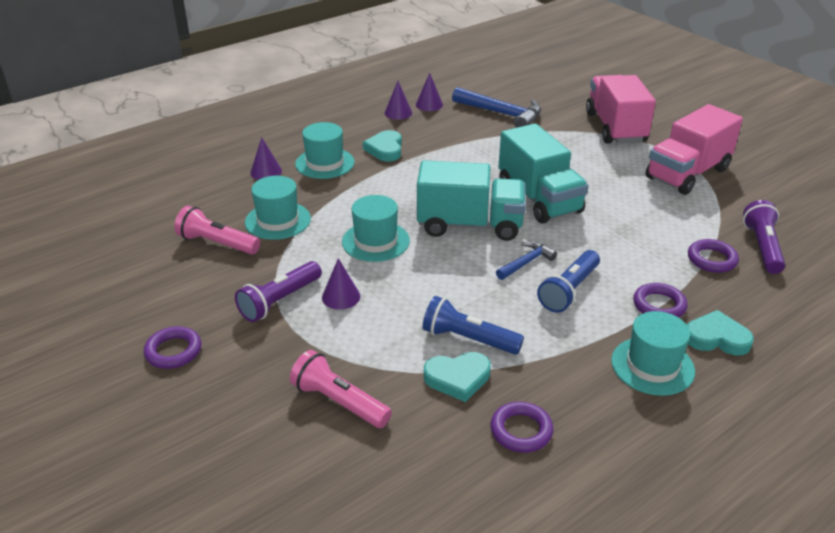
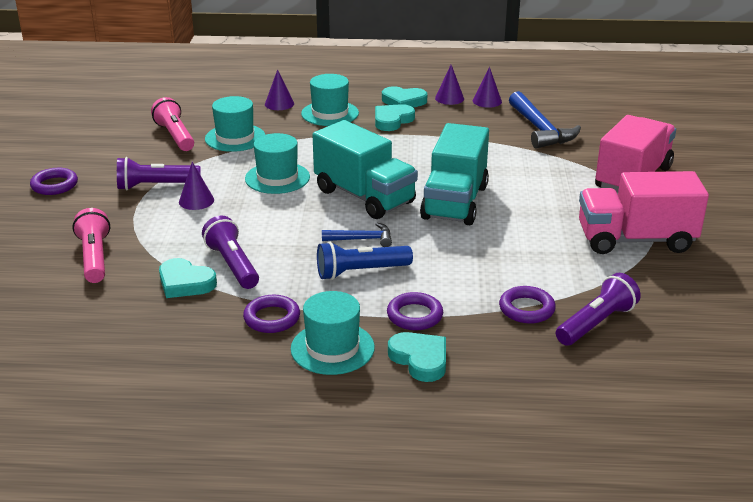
camera: 40 degrees right, 5 degrees down
(367, 129) = (403, 101): none -> turquoise heart
(468, 339) = (233, 265): blue flashlight -> purple flashlight
(521, 431) = (171, 332): purple ring -> purple ring (272, 318)

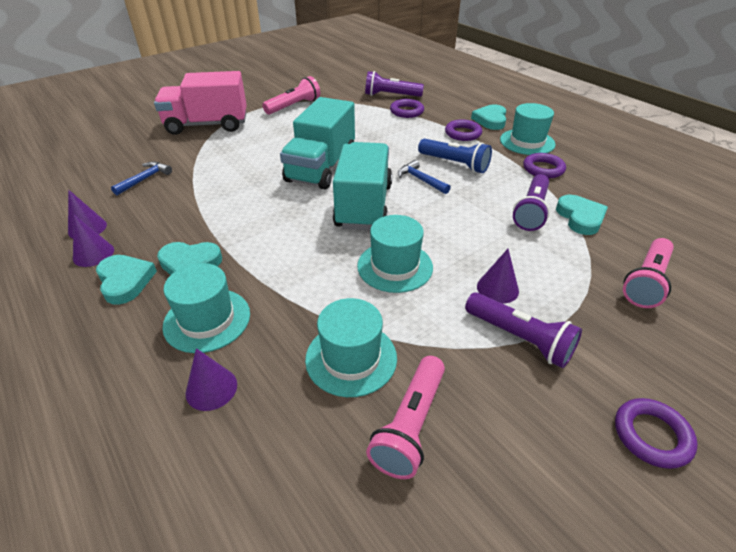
camera: 130 degrees left, 10 degrees up
(455, 202) = (321, 168): turquoise truck -> turquoise truck turned 135 degrees clockwise
(540, 129) = (145, 179): blue hammer -> blue hammer, size x0.56
(635, 240) = (294, 106): pink truck -> pink flashlight

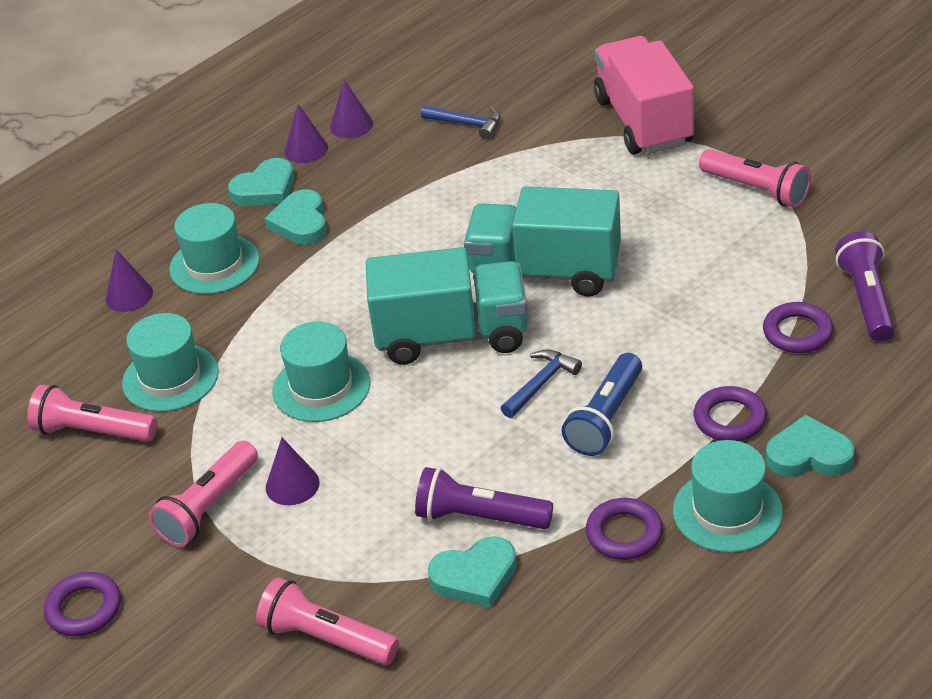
camera: 85 degrees right, 0 degrees up
(520, 338) = (208, 507): purple flashlight -> pink flashlight

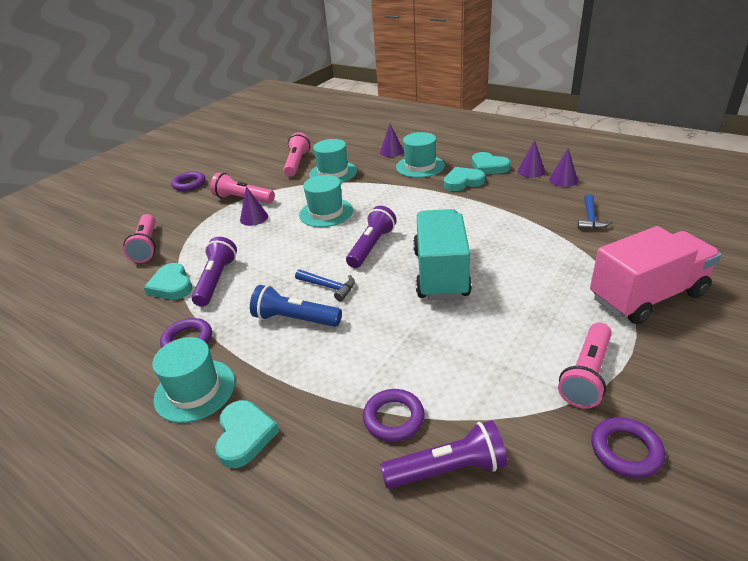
camera: 80 degrees right, 5 degrees down
(326, 638) = (146, 246): pink flashlight -> pink flashlight turned 150 degrees clockwise
(451, 335) = (372, 246): turquoise truck -> purple flashlight
(730, 419) = (290, 383): purple ring -> purple ring (625, 450)

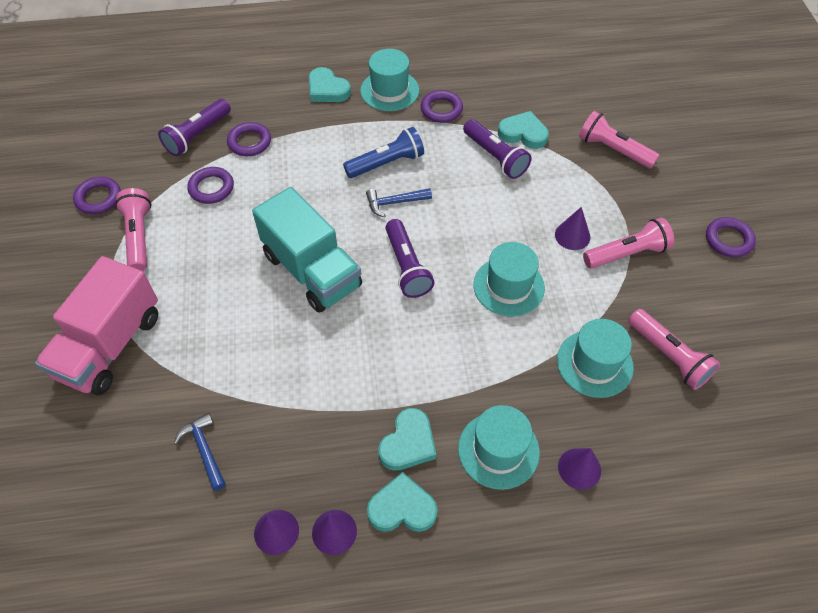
camera: 135 degrees right, 20 degrees up
(476, 386) = (211, 188): none -> purple ring

